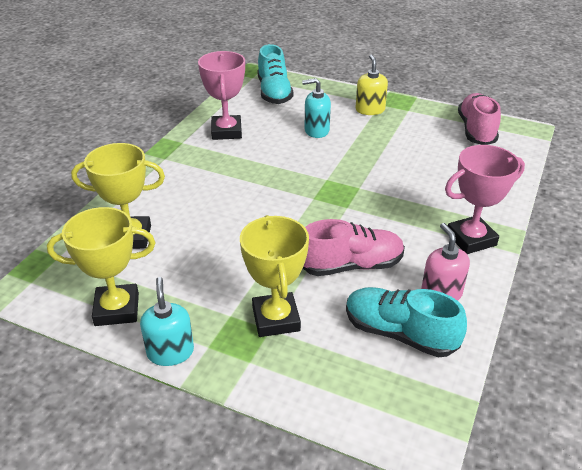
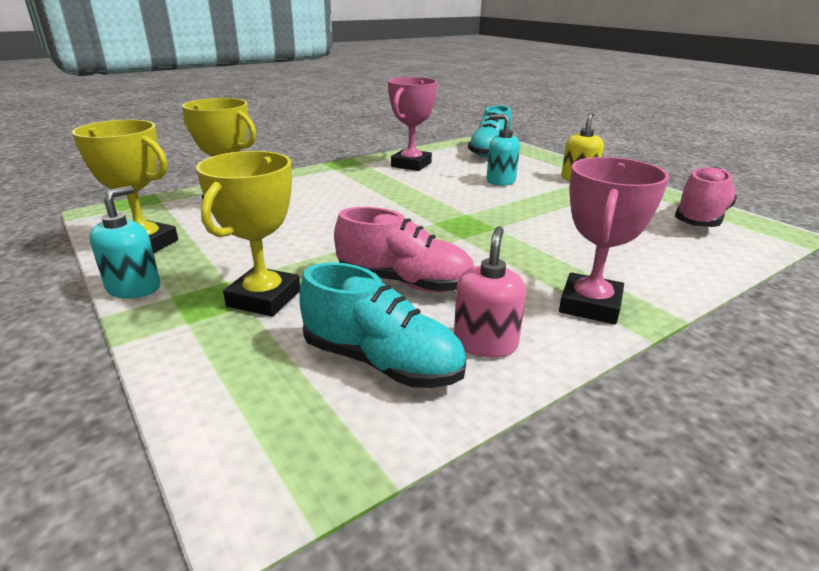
camera: 30 degrees right, 10 degrees down
(400, 333) = (381, 362): turquoise shoe -> turquoise shoe turned 150 degrees clockwise
(471, 239) = (590, 305): pink trophy -> pink trophy turned 75 degrees counterclockwise

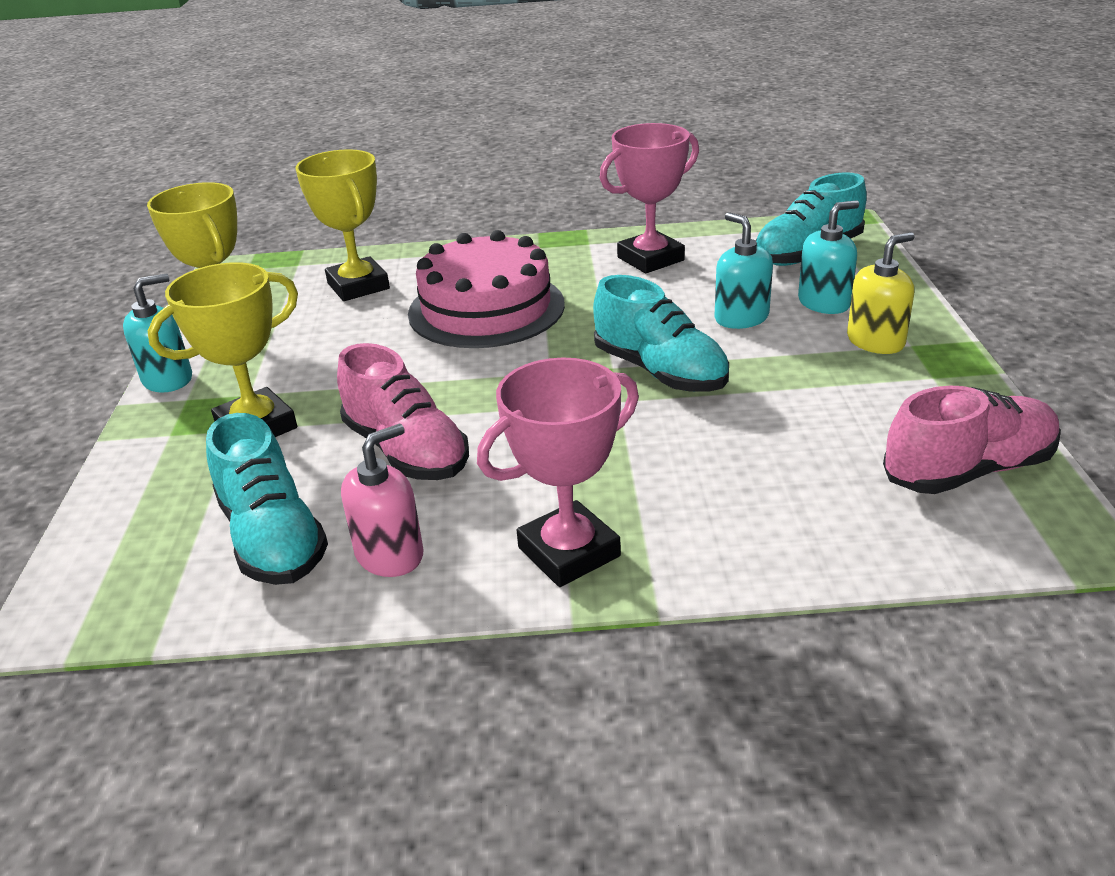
camera: 35 degrees right, 5 degrees up
(345, 201) = (486, 308): none -> pink cake
(497, 210) = (660, 371): none -> turquoise shoe
(530, 169) = (824, 303): none -> turquoise soap dispenser

